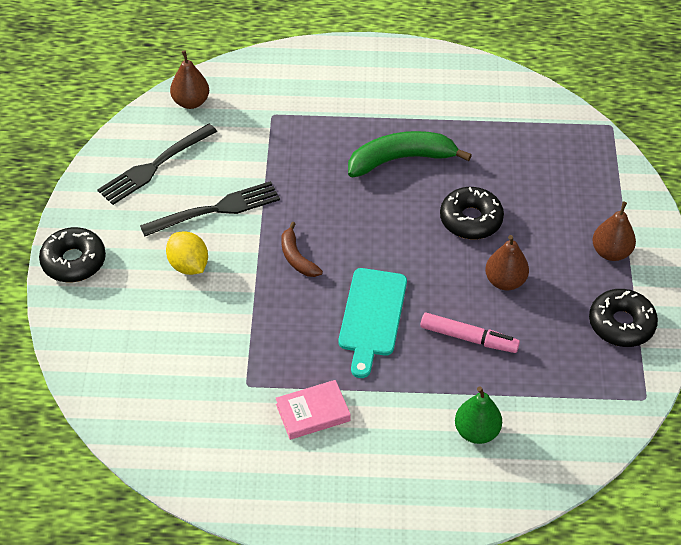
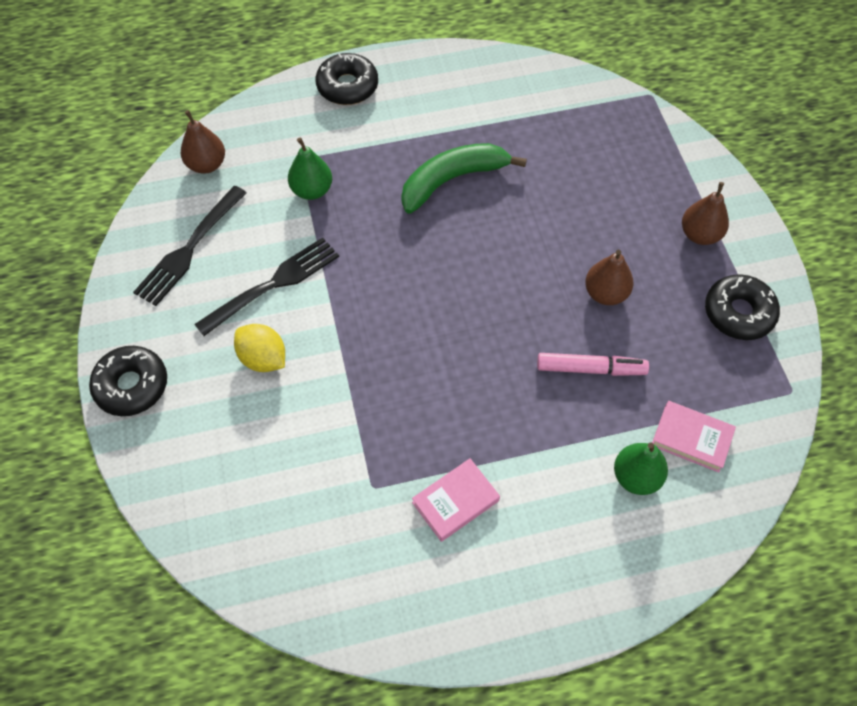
camera: 15 degrees left, 10 degrees up
(274, 141) = (312, 190): none -> green pear
(297, 258) = (379, 320): brown banana -> none
(372, 316) = (481, 369): turquoise cutting board -> none
(471, 219) = (547, 232): black donut -> black donut (347, 86)
(538, 414) = (691, 438): none -> pink book

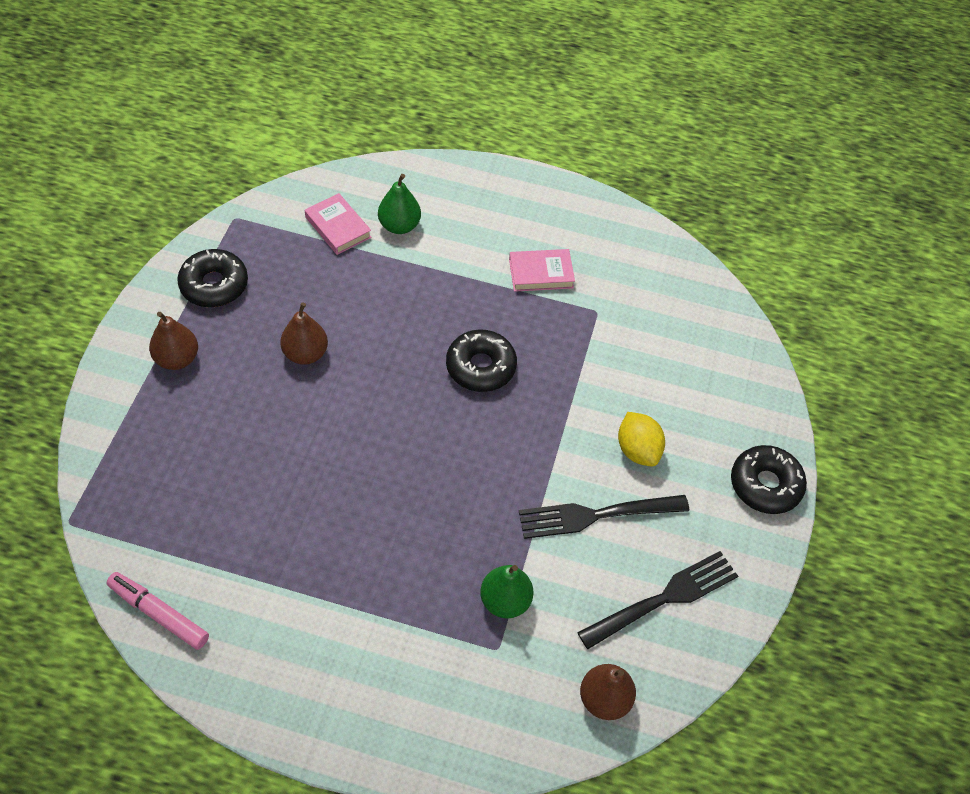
camera: 155 degrees left, 5 degrees down
(347, 86) = (385, 726): black donut -> black donut (480, 367)
(452, 180) = (355, 534): green banana -> none
(590, 368) = (370, 306): pink marker -> pink marker (159, 614)

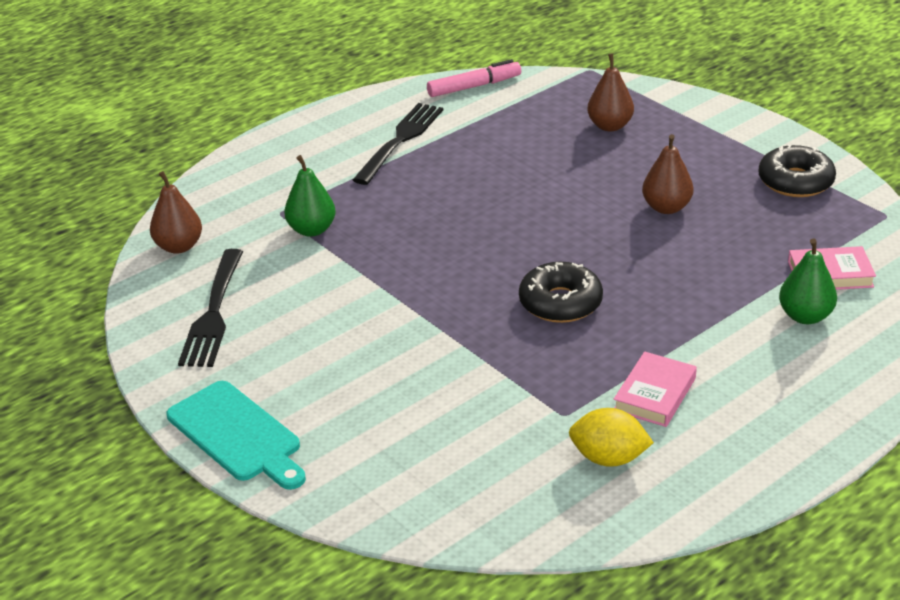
camera: 130 degrees right, 20 degrees down
(177, 359) = (715, 143): brown pear -> brown pear (610, 126)
(597, 515) = (329, 309): black fork -> black fork (400, 141)
(637, 450) = (367, 364): yellow lemon -> yellow lemon (608, 458)
(765, 485) = (237, 435): black donut -> turquoise cutting board

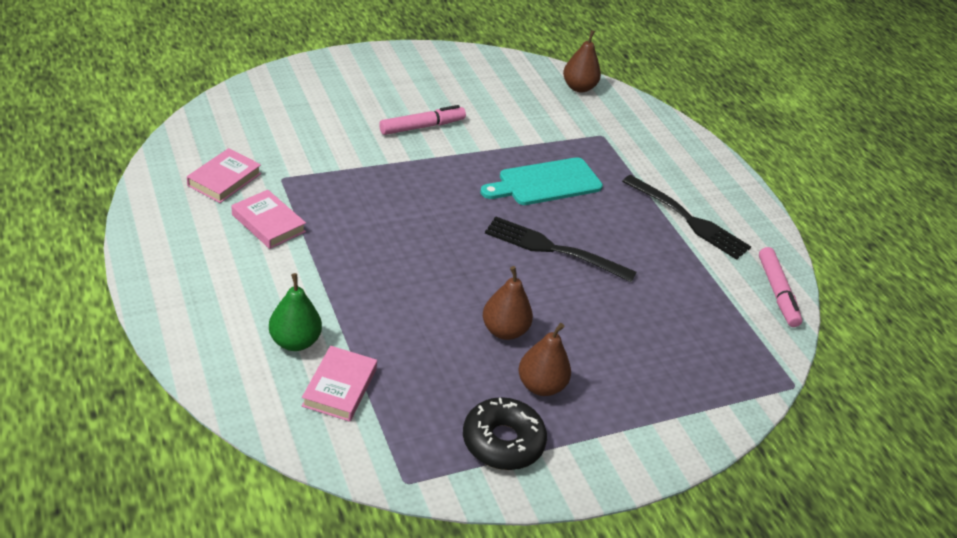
camera: 100 degrees right, 5 degrees up
(213, 312) = (493, 83): black fork -> black fork (554, 249)
(237, 435) = (363, 63): turquoise cutting board -> turquoise cutting board (545, 183)
(312, 230) = (571, 142): green pear -> none
(364, 340) = (422, 127): none -> pink marker
(560, 303) = (405, 221): black donut -> none
(608, 458) = (224, 179): yellow lemon -> pink book
(610, 126) = (668, 353): brown pear -> brown pear (540, 386)

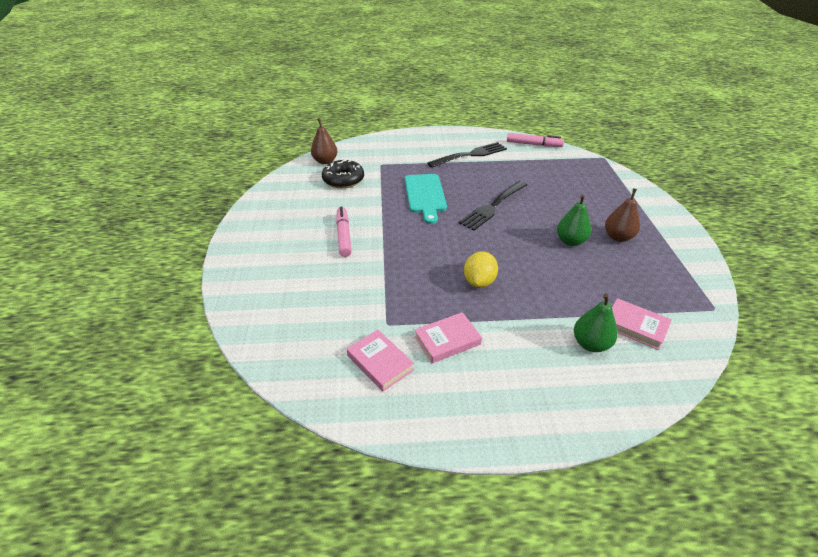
camera: 65 degrees left, 0 degrees up
(378, 243) = (479, 281): none -> yellow lemon
(503, 442) = (668, 261): black donut -> black donut (343, 180)
(504, 330) = (570, 241): brown pear -> green pear

